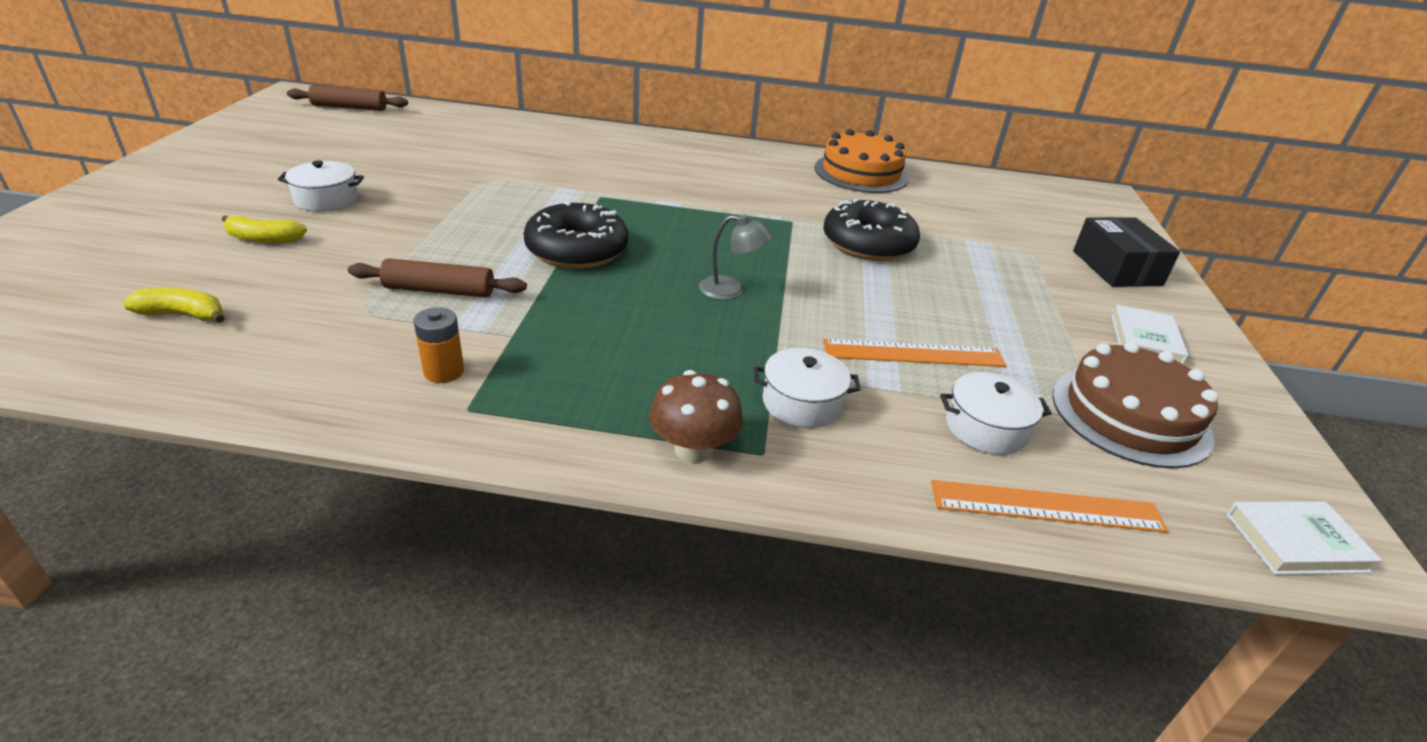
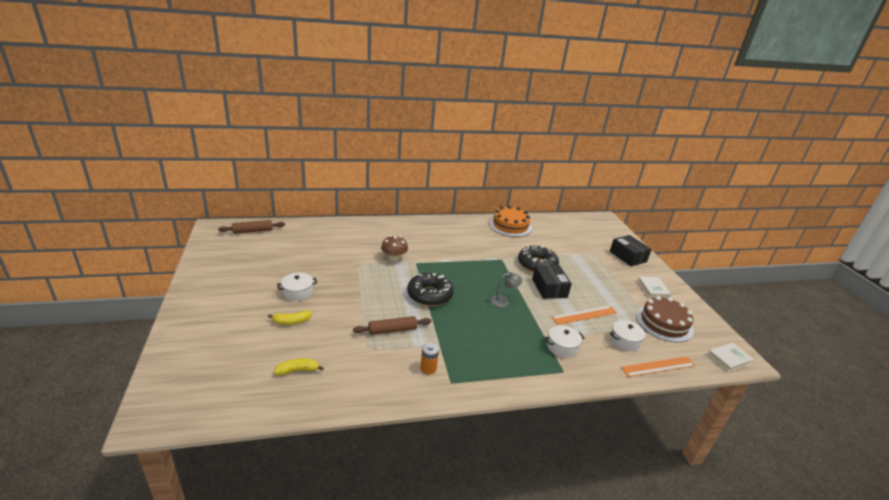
camera: 20 degrees left, 5 degrees down
(693, 449) = (540, 376): brown mushroom -> brown mushroom (394, 258)
(864, 288) = (549, 288): none -> black box

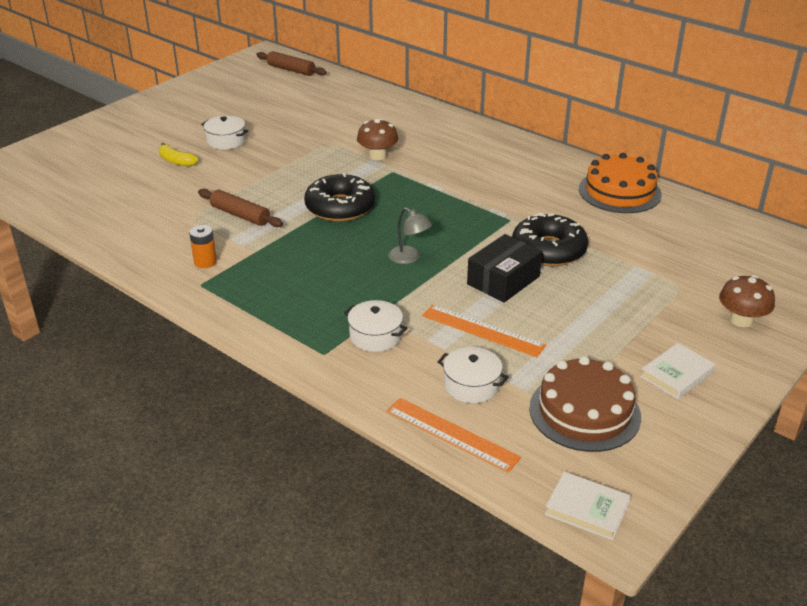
camera: 55 degrees right, 5 degrees up
(298, 370) = (112, 198): yellow banana -> none
(628, 256) = (741, 320): black box -> brown mushroom

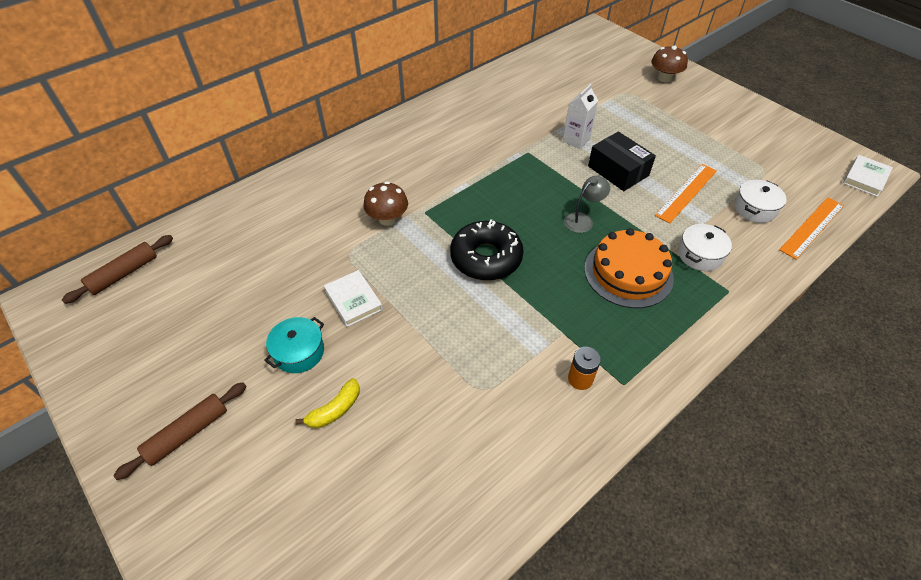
camera: 80 degrees left, 15 degrees up
(226, 141) = (299, 352): white pot -> turquoise pot
(240, 215) = (486, 343): brown rolling pin -> brown rolling pin (187, 433)
(548, 250) = (576, 140): black donut -> white carton
(584, 412) = (772, 161): brown cake -> none
(619, 191) = (495, 90): orange cake -> orange cake (628, 273)
(676, 374) = (725, 115): white book -> white book (353, 300)

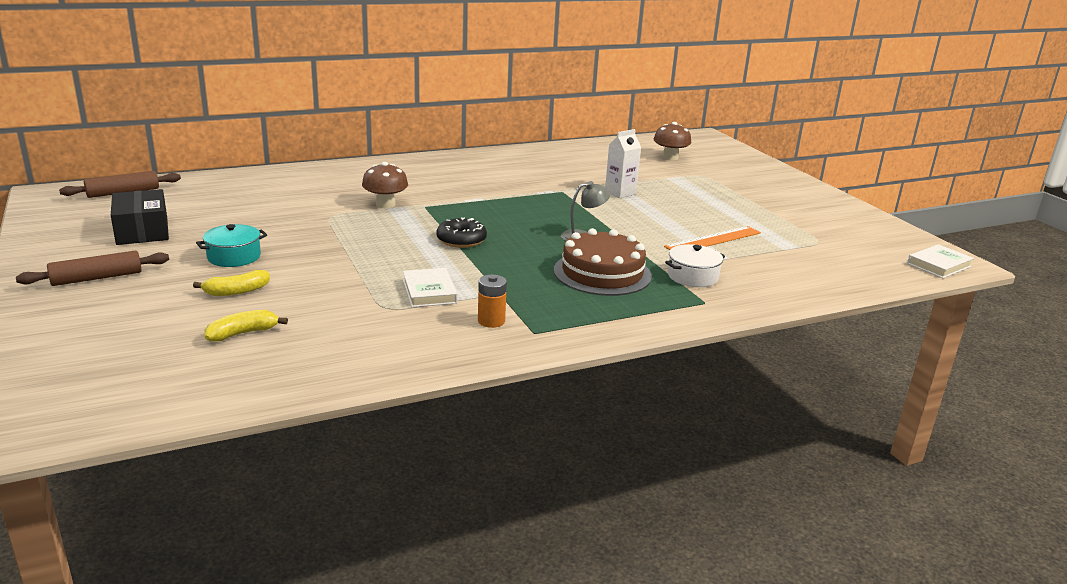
camera: 15 degrees right, 25 degrees down
(353, 300) = (310, 240): white book -> white book (429, 292)
(380, 477) = (243, 333): none -> yellow banana
(486, 258) = (461, 240): black donut -> black donut, size x0.65
(618, 171) = (649, 216): black box -> black box (142, 231)
(628, 273) = (602, 273): orange cake -> brown cake
(664, 78) = (754, 173): brown mushroom -> brown mushroom (670, 157)
(755, 209) = (783, 261): white pot -> none
(812, 227) = (842, 283): orange ruler -> none

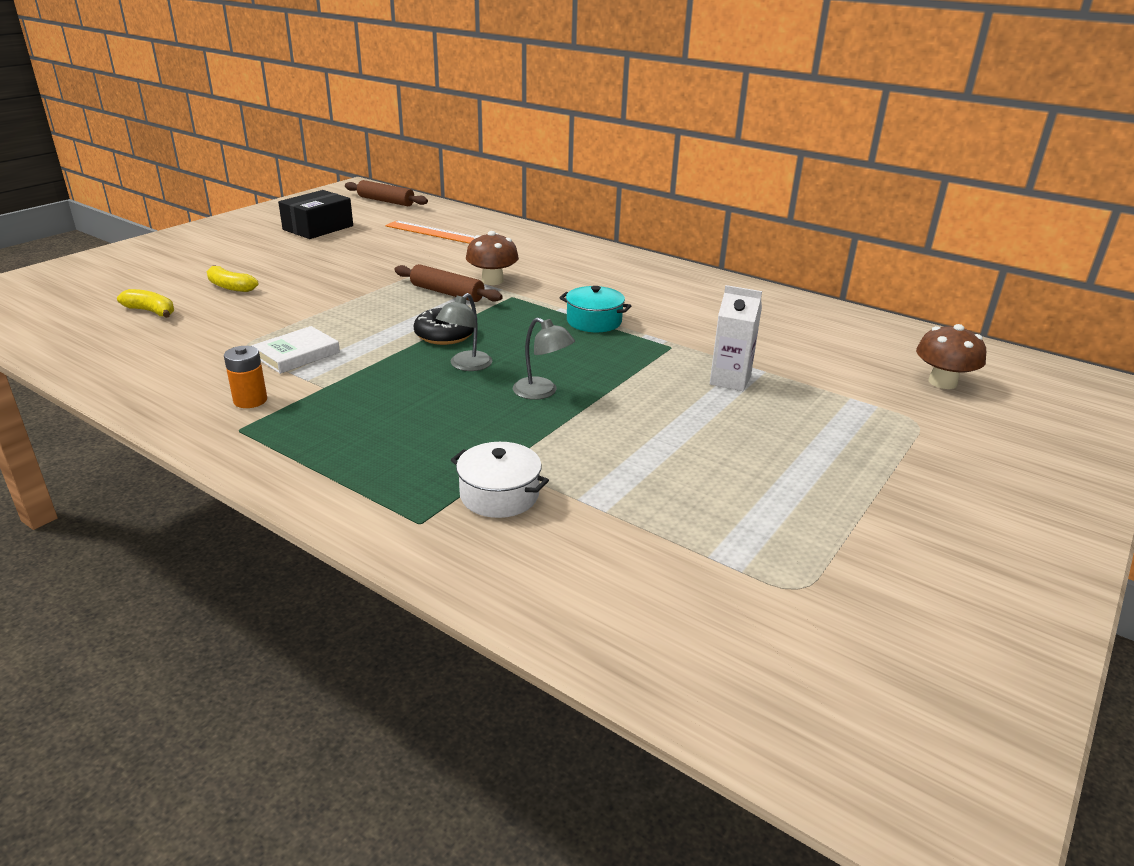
camera: 60 degrees right, 5 degrees up
(97, 278) = (217, 243): brown rolling pin -> brown rolling pin (447, 293)
(234, 257) = (299, 266): turquoise pot -> turquoise pot (594, 321)
(519, 246) = (466, 365): none -> grey lamp
(602, 273) = (441, 430): brown cake -> none
(713, 240) = (659, 484): orange ruler -> orange ruler (435, 233)
(939, 265) = (897, 782): white book -> none

